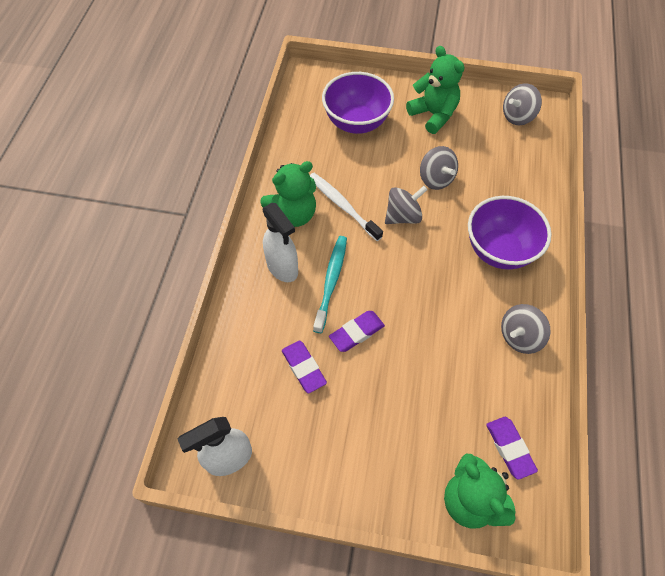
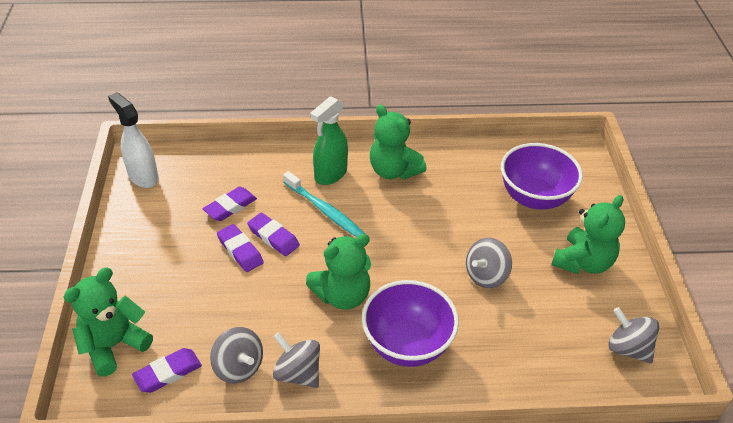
camera: 75 degrees right, 15 degrees down
(282, 268) = (330, 174): white spray bottle -> green spray bottle
(331, 282) = (324, 210): turquoise toothbrush -> turquoise toothbrush turned 45 degrees clockwise
(343, 206) = (417, 204): white toothbrush -> none
(368, 366) = (240, 250): none -> purple eraser
(403, 216) = (422, 253): grey spinning top -> grey spinning top (238, 367)
(440, 287) = (342, 295): none -> green teddy bear

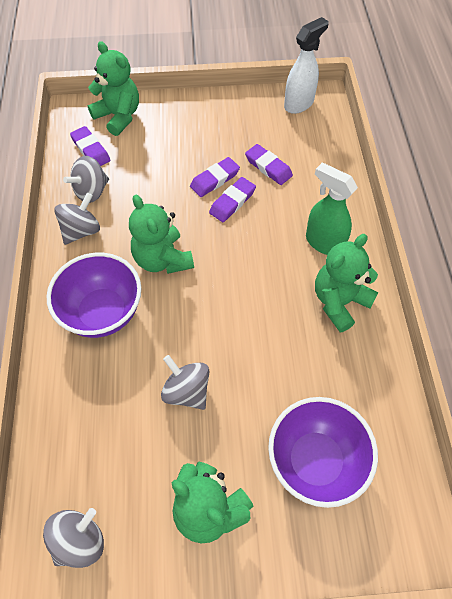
camera: 90 degrees right, 15 degrees up
(324, 210) = (271, 240): turquoise toothbrush -> none

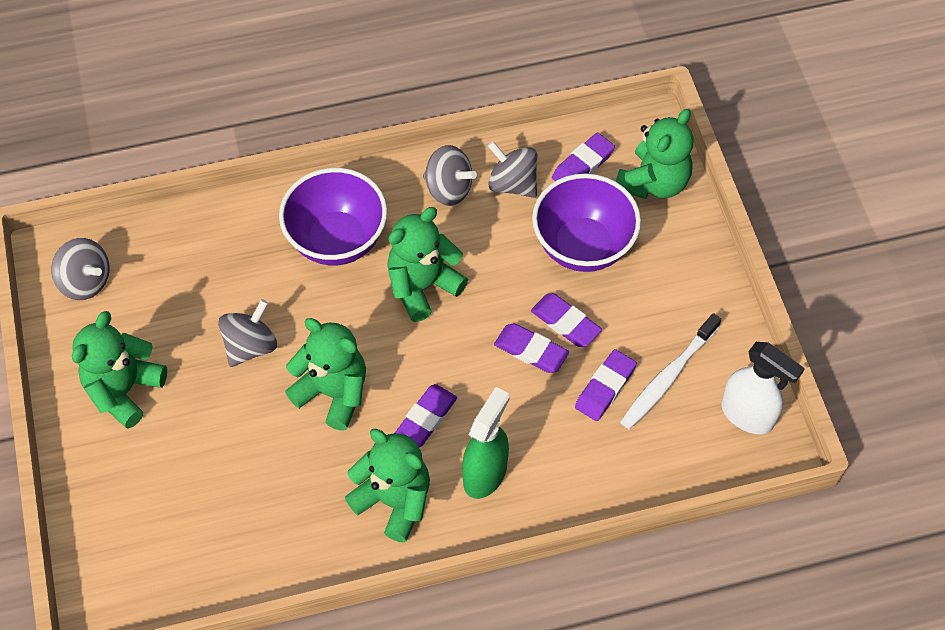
camera: 80 degrees right, 0 degrees up
(243, 332) = (333, 392): none -> green teddy bear
(266, 135) = (668, 377): none -> white toothbrush
(275, 272) = (426, 418): none -> purple eraser
(315, 461) = (183, 489): purple bowl -> purple bowl (583, 246)

